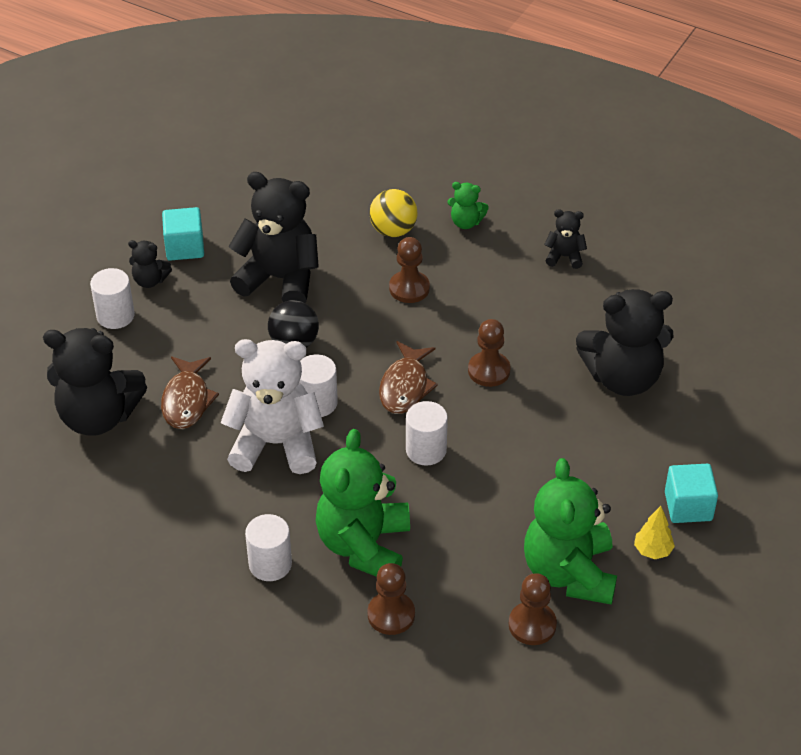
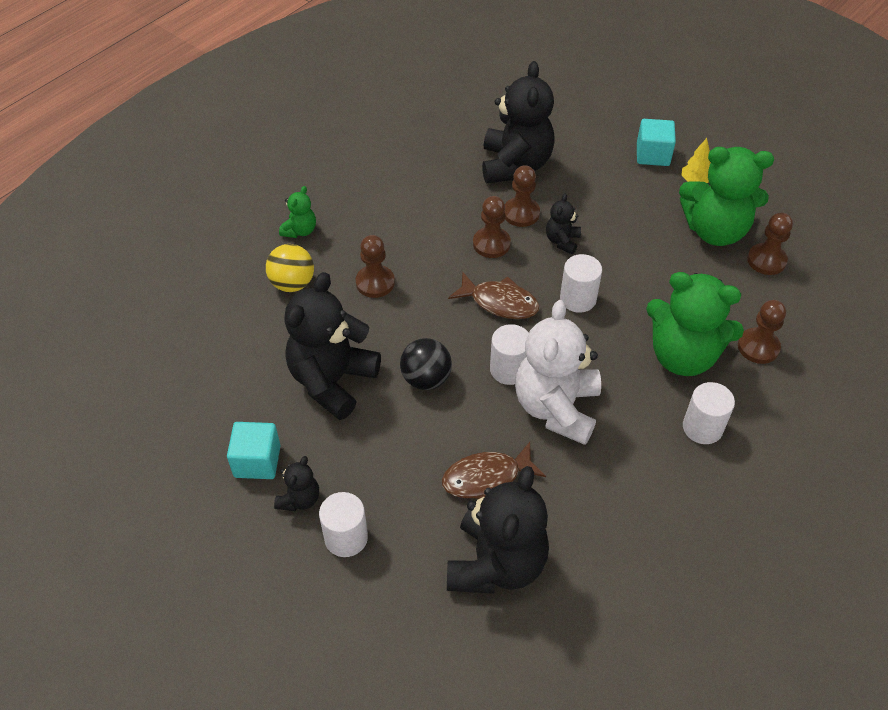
camera: 80 degrees left, 5 degrees up
(186, 400) = (487, 478): brown fish -> brown fish turned 150 degrees clockwise
(544, 390) = (521, 213): none -> brown pawn
(564, 256) = (366, 174): black teddy bear -> black teddy bear (562, 241)

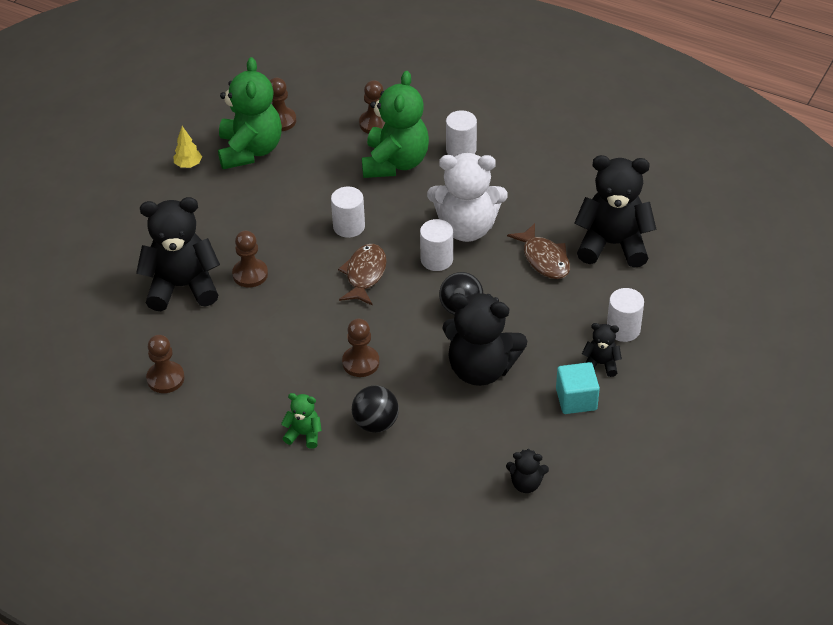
camera: 100 degrees left, 5 degrees down
(292, 283) = (376, 423): yellow ball -> black ball
(491, 244) = (294, 289): brown pawn -> brown pawn (165, 378)
(562, 241) = (281, 243): black teddy bear -> black teddy bear (526, 484)
(652, 155) = (155, 193): turquoise cube -> none

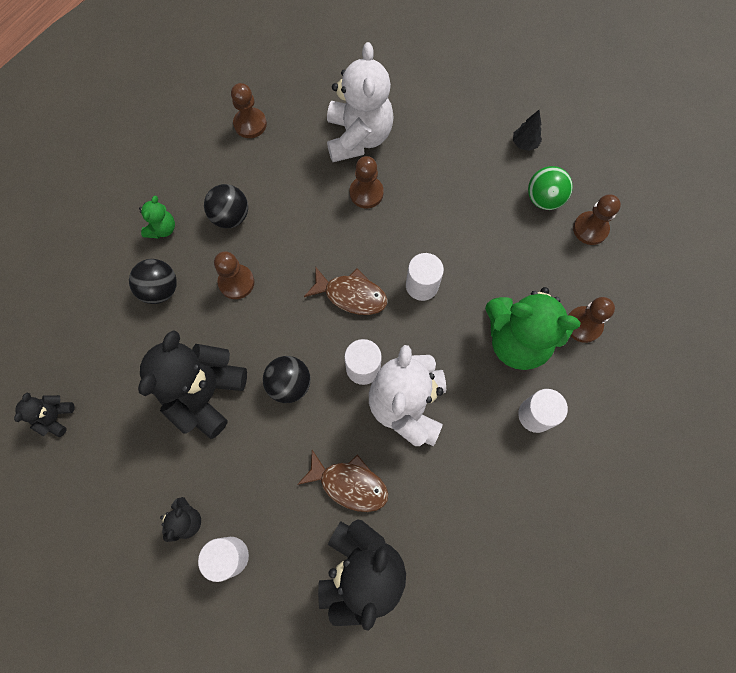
camera: 95 degrees right, 25 degrees up
(182, 286) = (358, 137): black teddy bear -> white teddy bear
(188, 165) = (524, 144): yellow tree -> black tree
(250, 150) = (544, 199): green teddy bear -> green ball
(285, 378) = (231, 217): none -> black ball
(544, 259) = (349, 484): brown fish -> brown fish turned 135 degrees counterclockwise
(576, 399) = (145, 485): turquoise cube -> none

